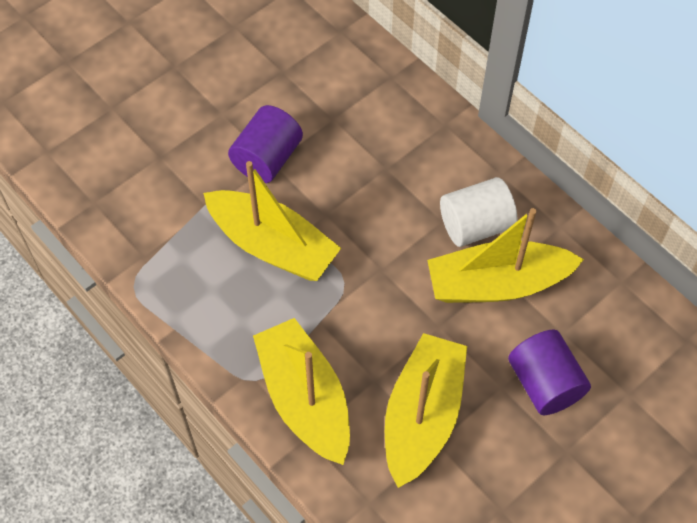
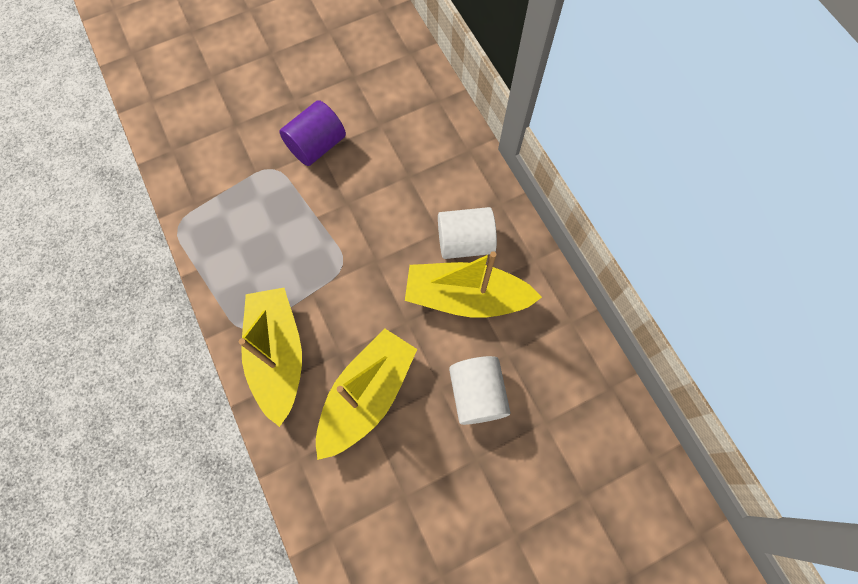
camera: 15 degrees right, 10 degrees up
(272, 245) = (296, 219): yellow boat -> none
(544, 383) = (477, 394): purple cylinder -> white cylinder

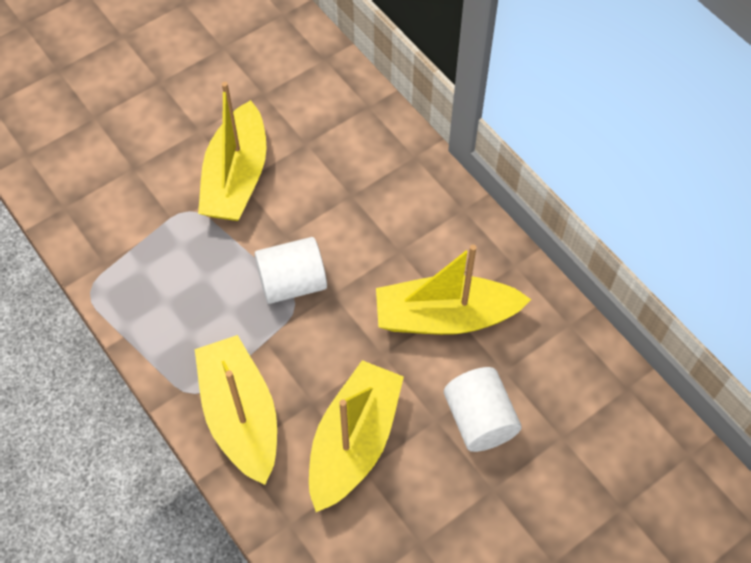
camera: 10 degrees left, 10 degrees down
(317, 145) = (236, 177): purple cylinder -> yellow boat
(465, 242) = (431, 258): white cylinder -> white cylinder (292, 283)

